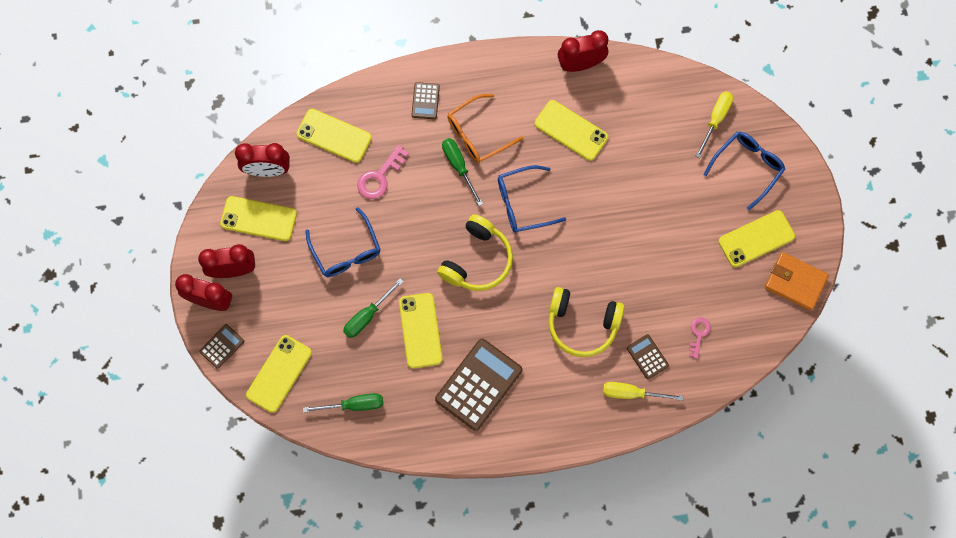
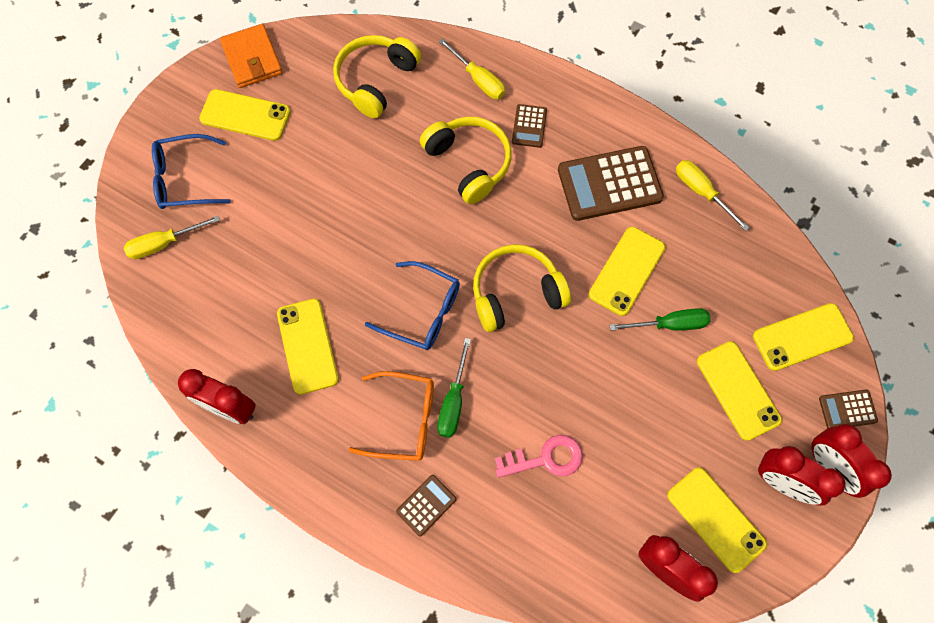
camera: 140 degrees left, 5 degrees down
(334, 136) = (560, 549): yellow phone -> yellow phone (738, 390)
(346, 251) = (643, 406): blue glasses -> none
(354, 405) = (745, 253): green screwdriver -> none
(413, 428) = (701, 192): none -> yellow screwdriver
(647, 357) = (437, 96): brown calculator -> brown calculator (529, 126)
(698, 334) = (376, 81): pink key -> yellow headphones

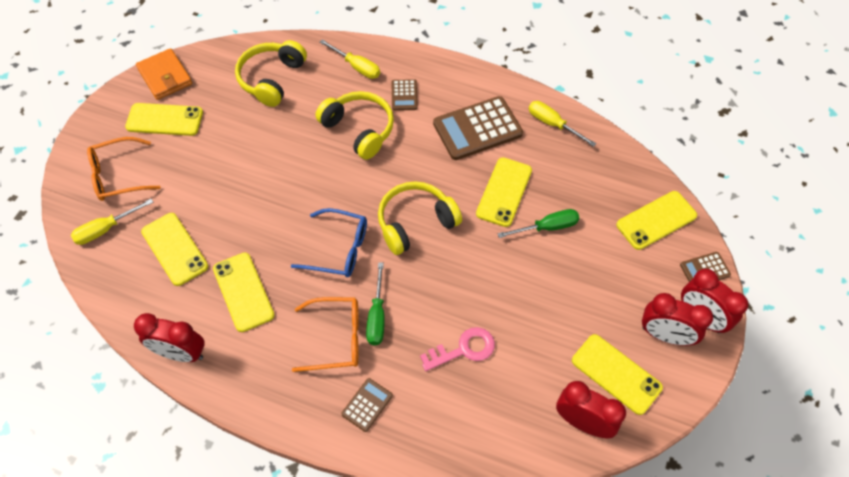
camera: 10 degrees left, 10 degrees down
(185, 179) = (118, 176): blue glasses -> orange glasses
(738, 390) = (613, 269): yellow phone -> yellow phone (175, 249)

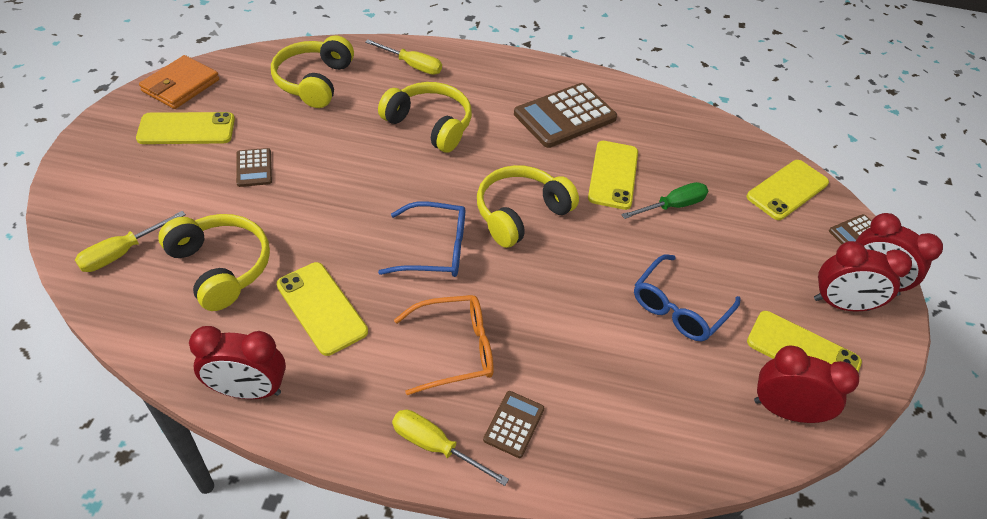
camera: 15 degrees left, 10 degrees down
(118, 176) = (132, 192): orange glasses -> none
(165, 76) = (181, 86): orange wallet -> orange wallet turned 75 degrees clockwise
(175, 249) = (220, 267): yellow phone -> yellow headphones
(377, 316) = (500, 318): green screwdriver -> none
(404, 95) = (473, 89): brown calculator -> brown calculator (254, 168)
(463, 349) = (616, 345): pink key -> none
(524, 323) = (679, 307): none -> blue glasses
(553, 124) = (646, 107): yellow screwdriver -> yellow screwdriver (435, 447)

